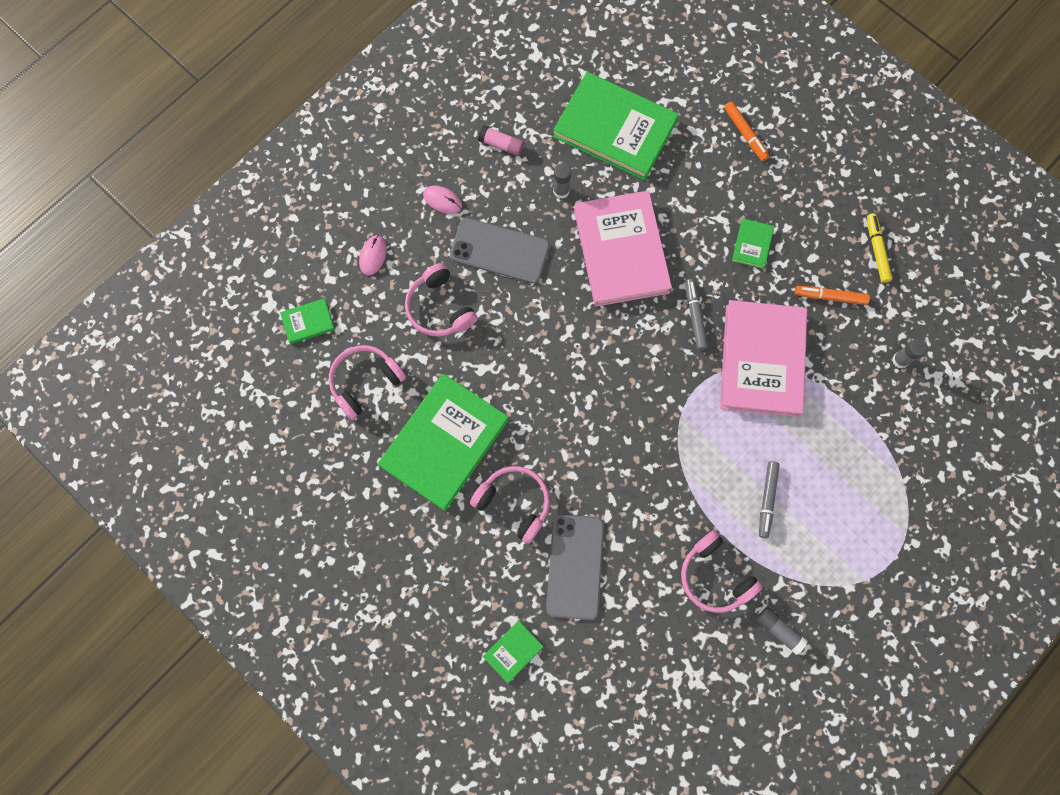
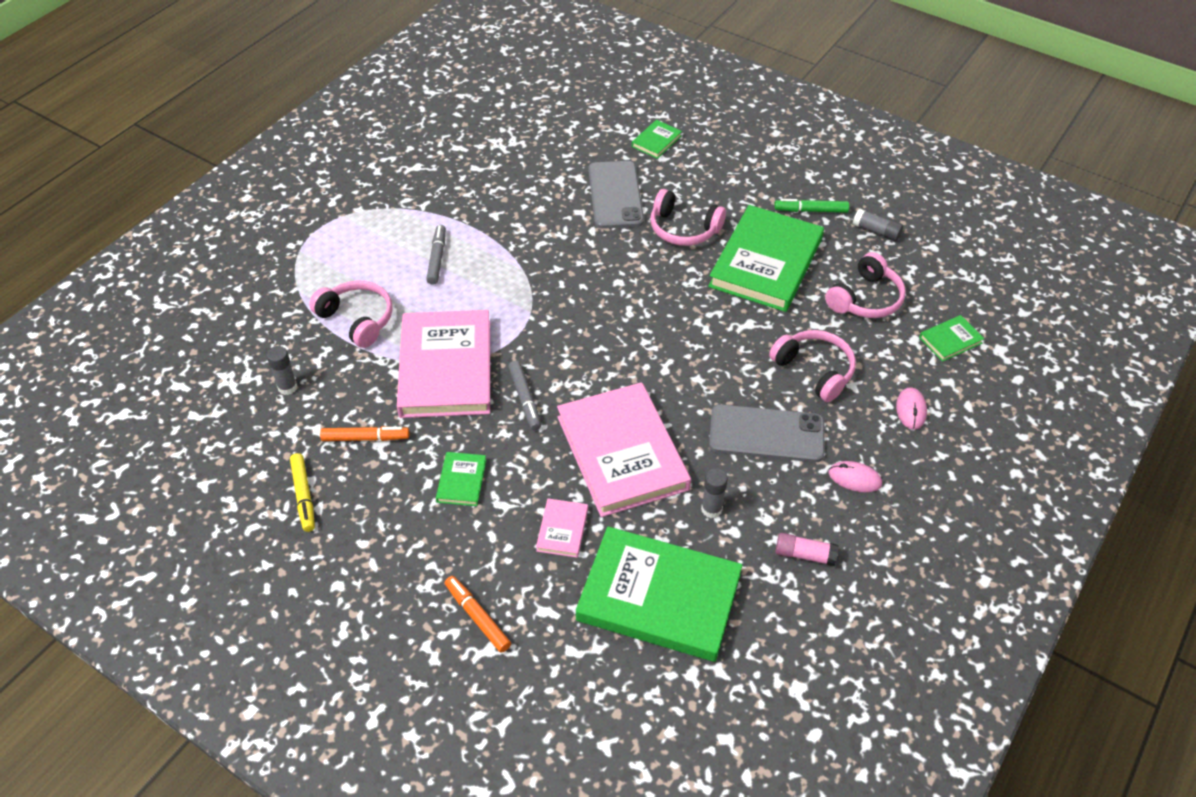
camera: 170 degrees right, 25 degrees down
(376, 509) = (811, 210): none -> green marker
(677, 191) = (562, 530): none -> pink book
(714, 576) = (485, 203): pink headphones -> pink headphones (357, 319)
(779, 630) = (424, 177): grey glue stick -> grey glue stick (876, 231)

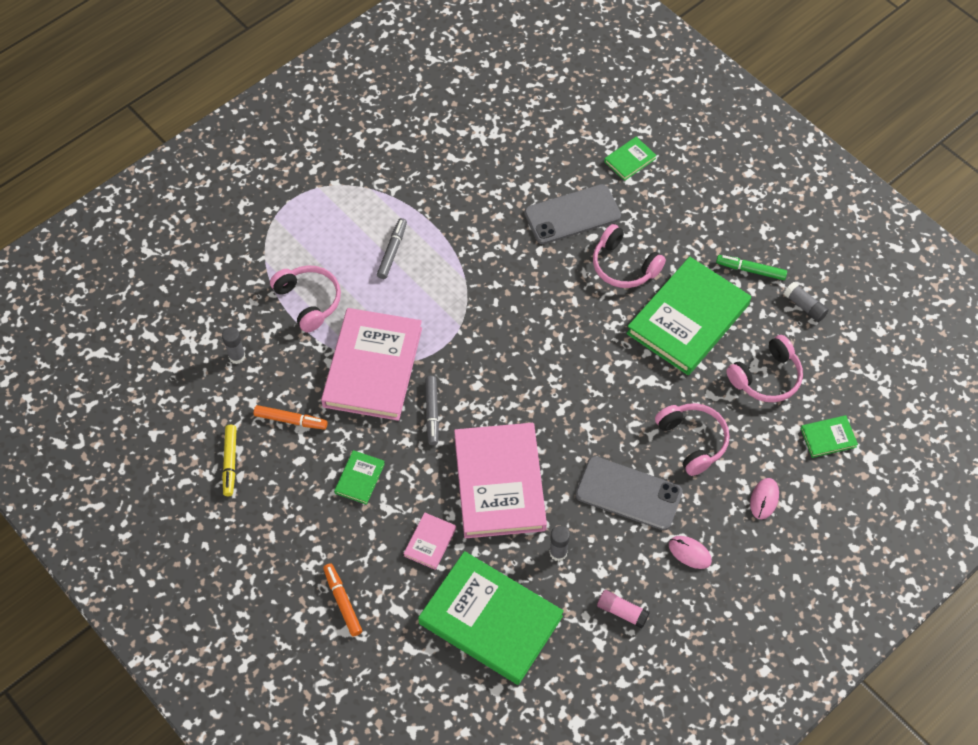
camera: 15 degrees right, 10 degrees up
(615, 195) = (572, 215): grey phone -> grey phone turned 60 degrees clockwise

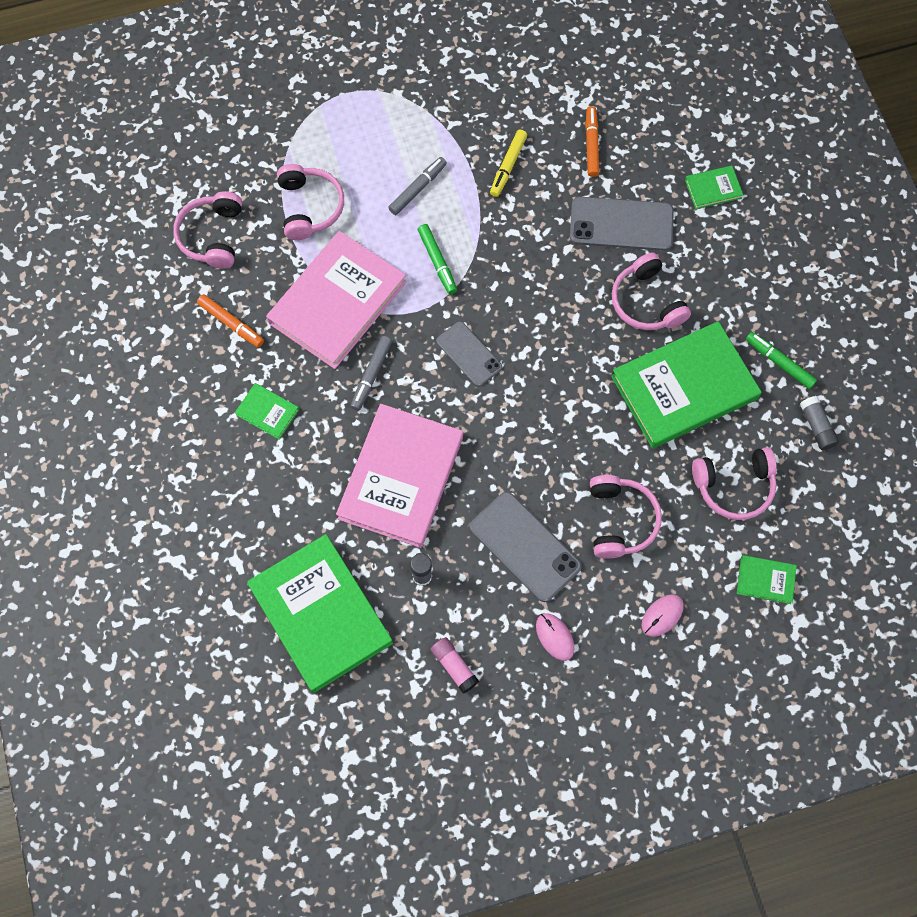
camera: 25 degrees right, 10 degrees up
(230, 462) = (153, 341): yellow marker -> yellow marker (508, 166)
(237, 356) = (212, 236): grey glue stick -> pink headphones
(342, 601) = (189, 530): orange marker -> orange marker (591, 145)
(360, 478) = (267, 412): green book -> green book turned 75 degrees clockwise
(430, 542) = (302, 508): pink book -> none
(439, 302) = (437, 262): none -> green marker
(503, 363) = (469, 354): none -> grey phone

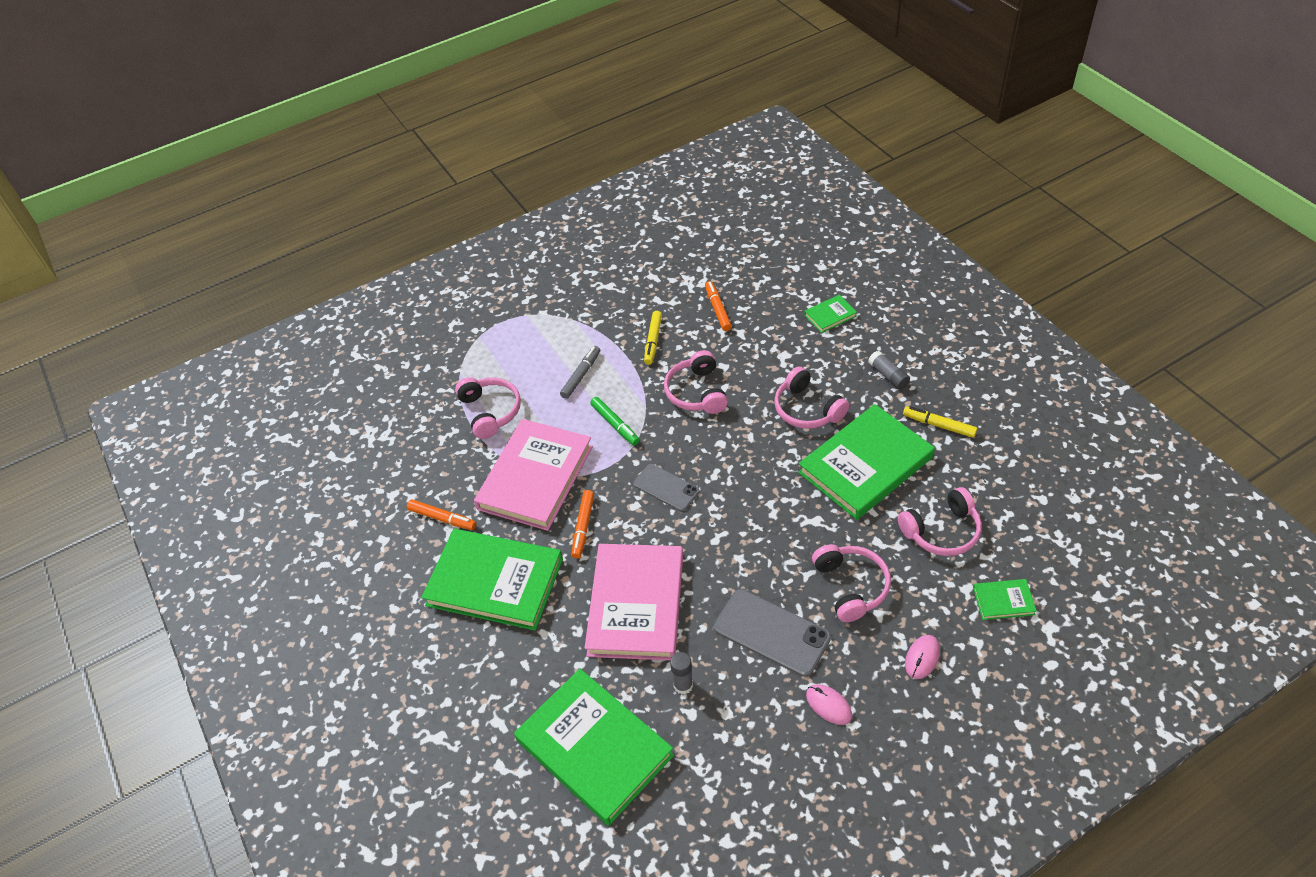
camera: 10 degrees left, 20 degrees down
(212, 236) = (408, 454): pink headphones -> pink headphones (696, 392)
(267, 412) = (495, 582): green book -> green book, size x2.34
(371, 375) = (583, 527): grey marker -> orange marker
(454, 666) = (741, 760): pink glue stick -> none
(621, 224) = (763, 358): grey phone -> none
(779, 362) = (939, 425): green marker -> yellow marker
(816, 426) = (992, 465): grey glue stick -> grey glue stick (888, 375)

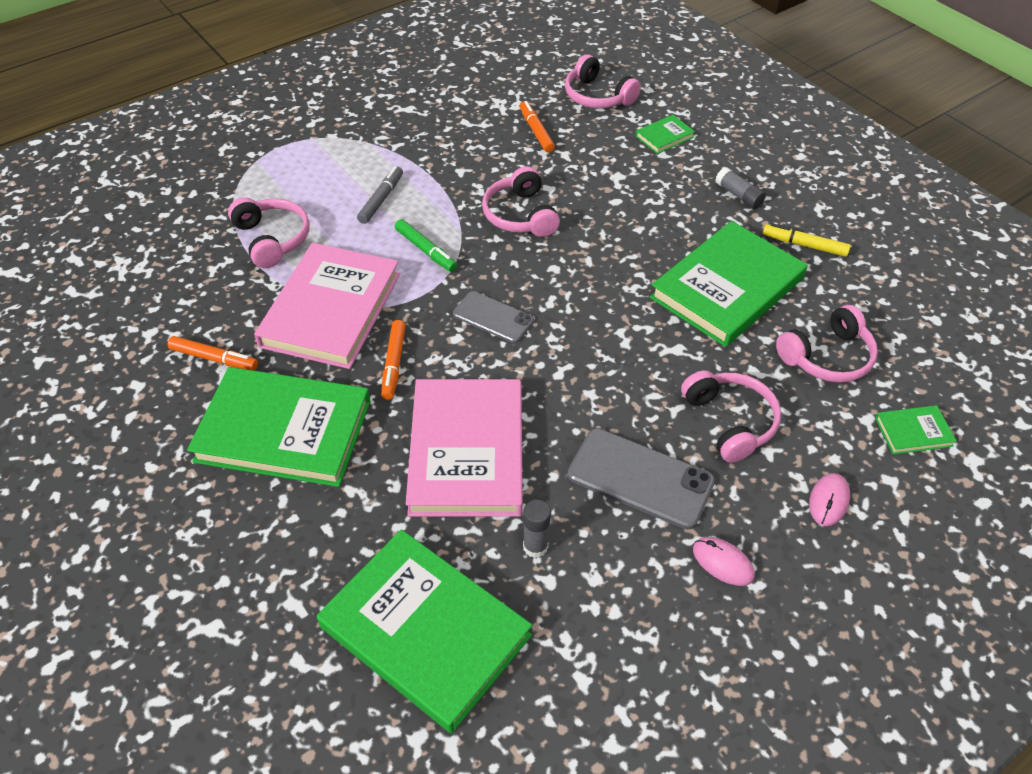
camera: 10 degrees left, 0 degrees up
(653, 341) = (464, 163): yellow marker -> none
(807, 409) = (651, 231): pink headphones -> pink headphones (597, 96)

